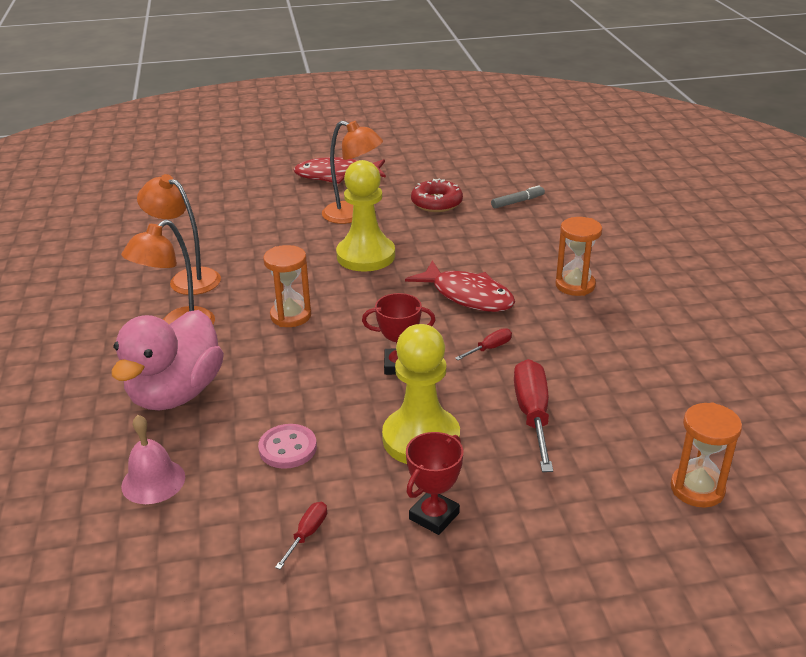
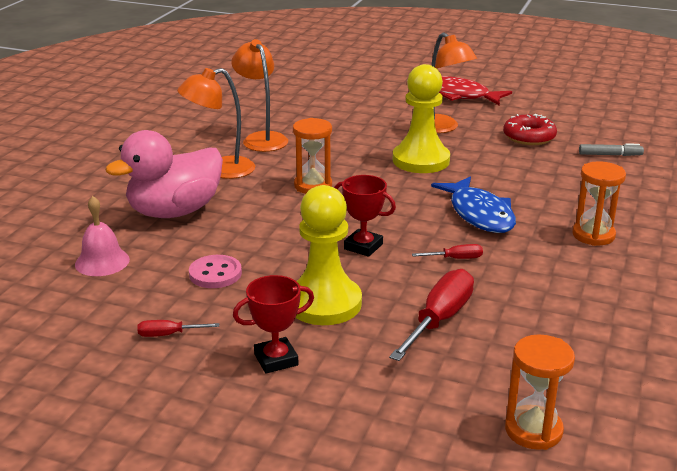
camera: 30 degrees right, 5 degrees down
(307, 534) = (169, 334): red screwdriver -> red screwdriver turned 150 degrees counterclockwise
(468, 296) = (479, 214): red fish -> blue fish

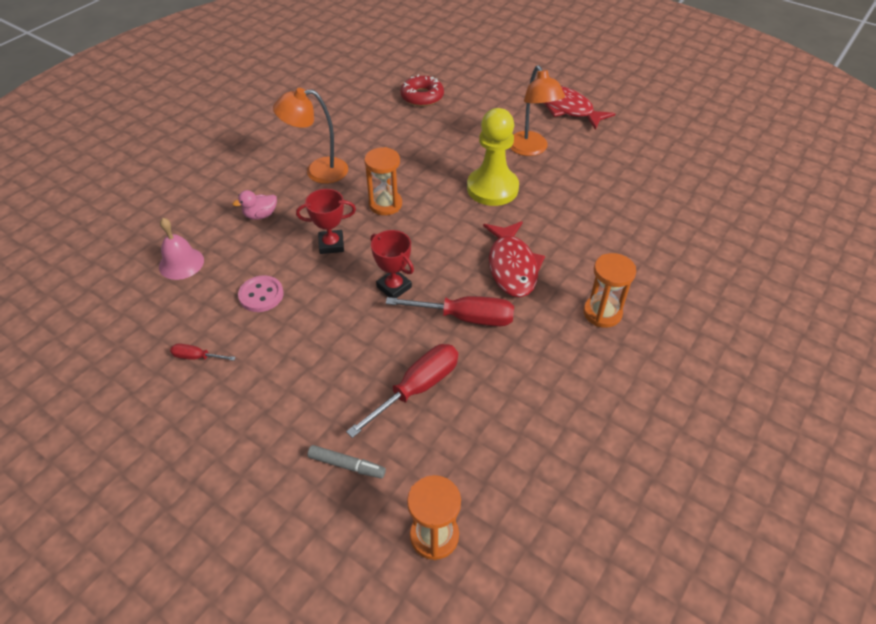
camera: 15 degrees right, 20 degrees up
(175, 211) = (260, 215): pink duck -> pink duck, size x0.42
(261, 138) = (368, 137): orange lamp -> none
(276, 359) = (266, 404): red trophy -> red trophy (331, 244)
(324, 303) = (332, 348): yellow pawn -> none
(455, 259) = (465, 318): red screwdriver -> red screwdriver, size x2.02
(479, 214) = (512, 266): blue fish -> red fish
(529, 137) = (605, 174): red donut -> red donut (422, 96)
(609, 155) = (670, 211): grey marker -> grey marker (346, 465)

